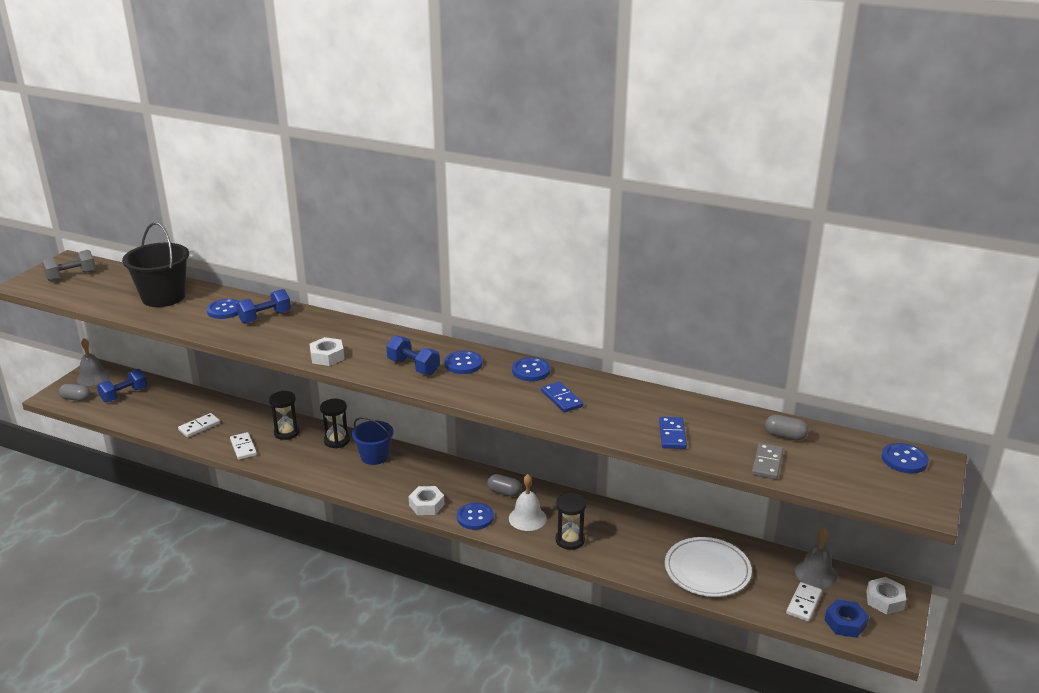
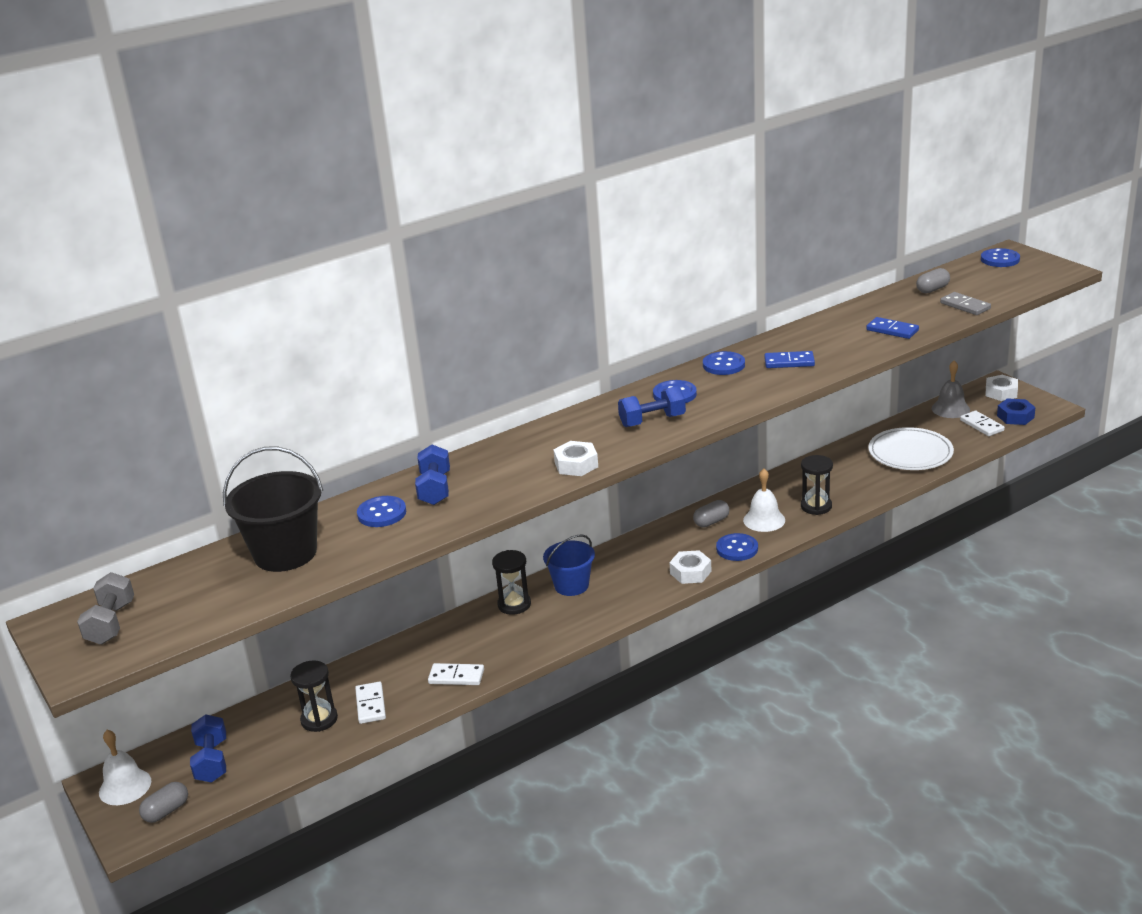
camera: 55 degrees left, 0 degrees up
(93, 377) = (125, 786): grey bell -> white bell
(286, 432) = (458, 637): black hourglass -> black hourglass (319, 719)

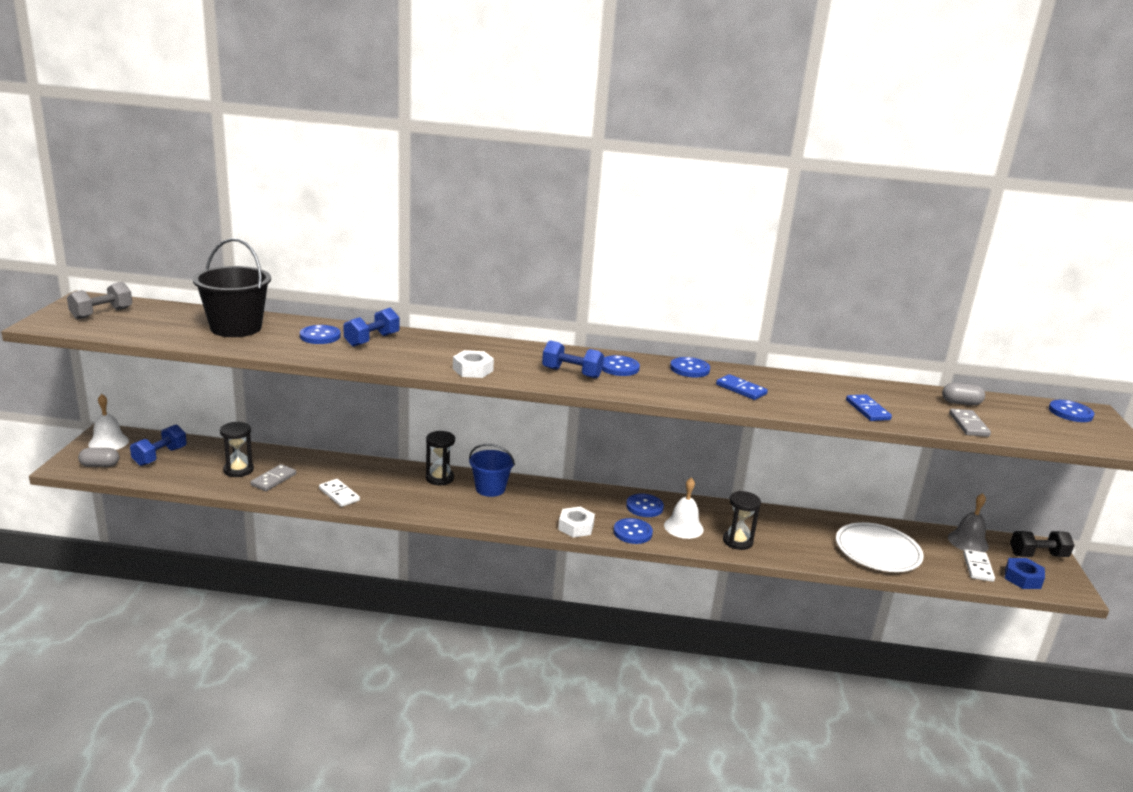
camera: 35 degrees right, 5 degrees down
(370, 705) = (273, 479): white domino -> grey domino
(711, 522) = (644, 507): grey capsule -> blue button
(1001, 392) = (1037, 555): white nut -> black dumbbell

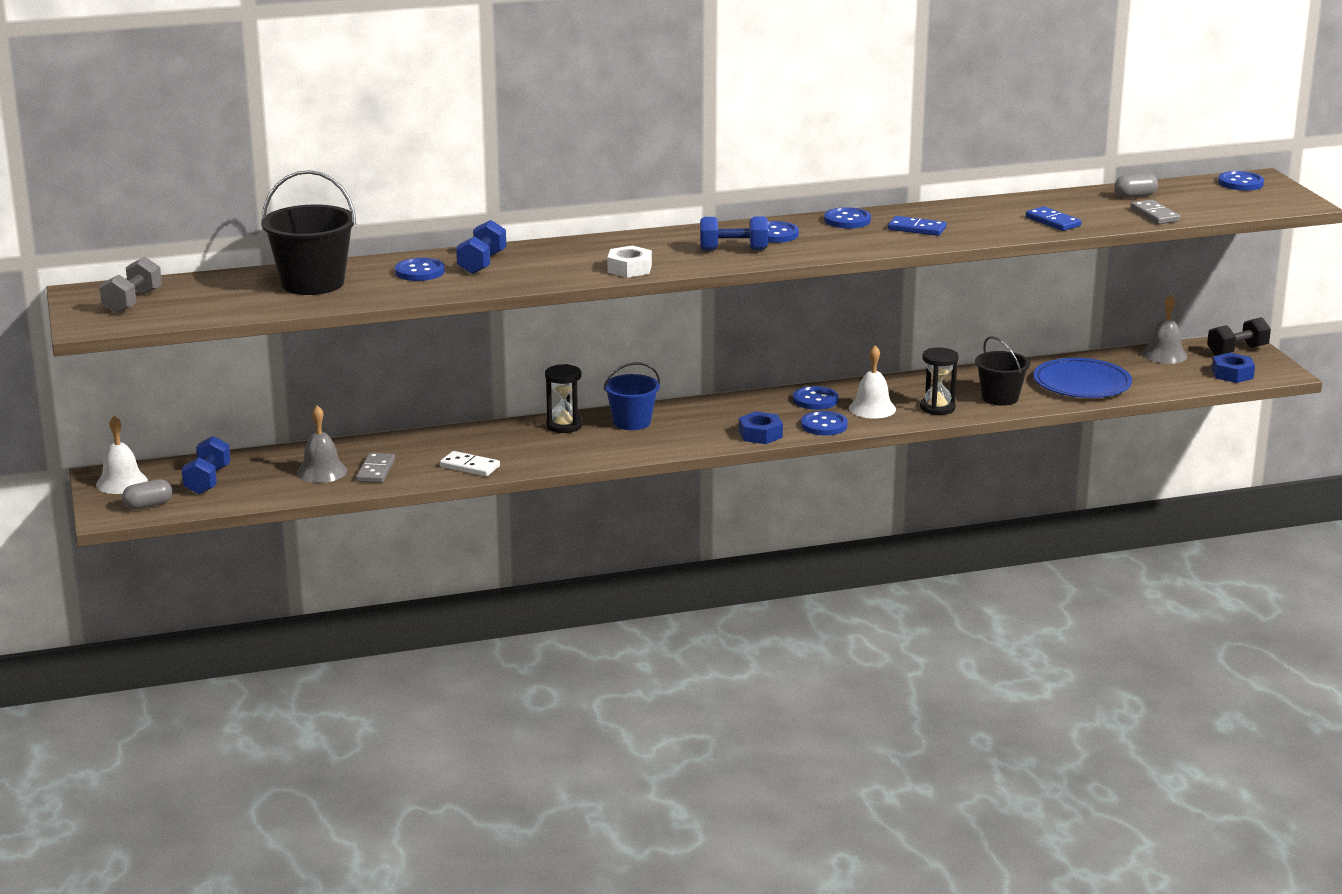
camera: 20 degrees left, 0 degrees up
(238, 470) = (321, 471): black hourglass -> grey bell
(576, 527) = (760, 434): white nut -> blue nut
(797, 546) = (1000, 398): none -> black bucket
(877, 551) = (1082, 383): white plate -> blue plate
(977, 567) = (1185, 375): white domino -> none

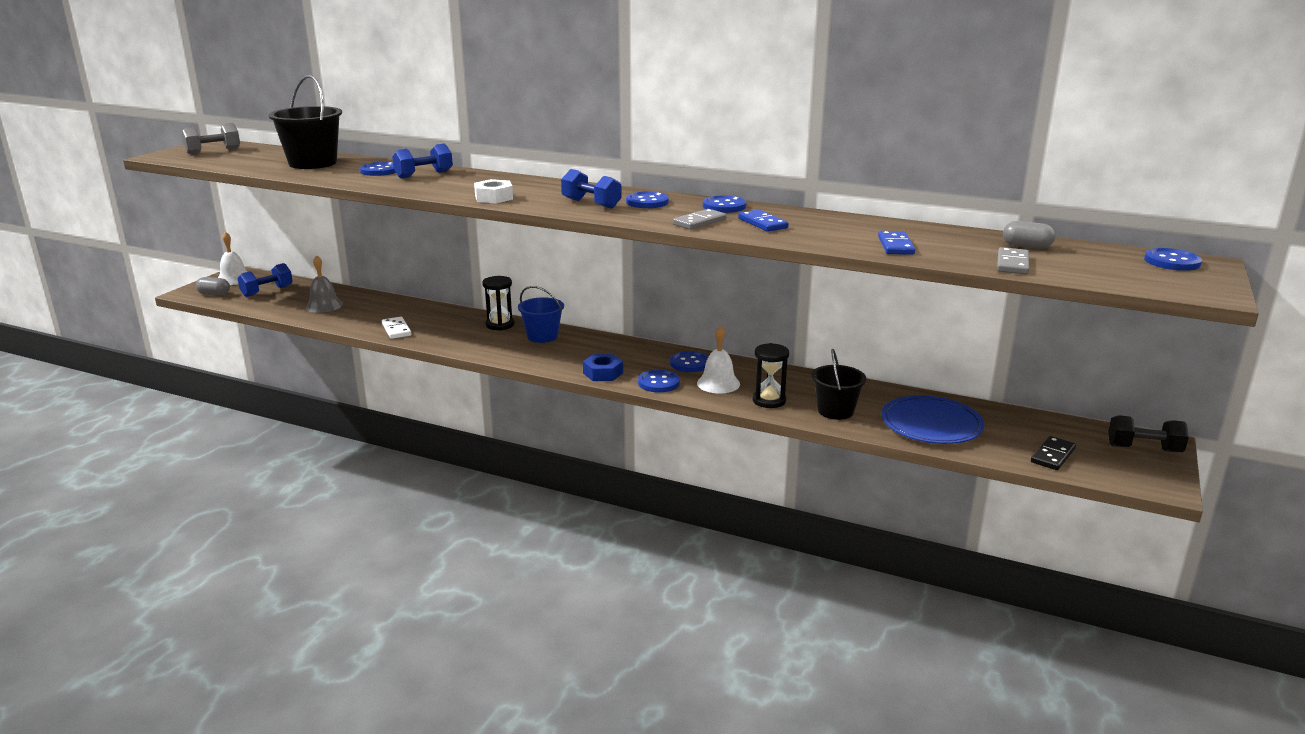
camera: 40 degrees right, 0 degrees up
(375, 470) = (348, 314): grey domino -> grey domino (699, 222)
(1164, 355) = (1057, 427): grey bell -> none
(1191, 377) = (1052, 455): none -> black domino
(1232, 374) = (1103, 468): blue nut -> none

